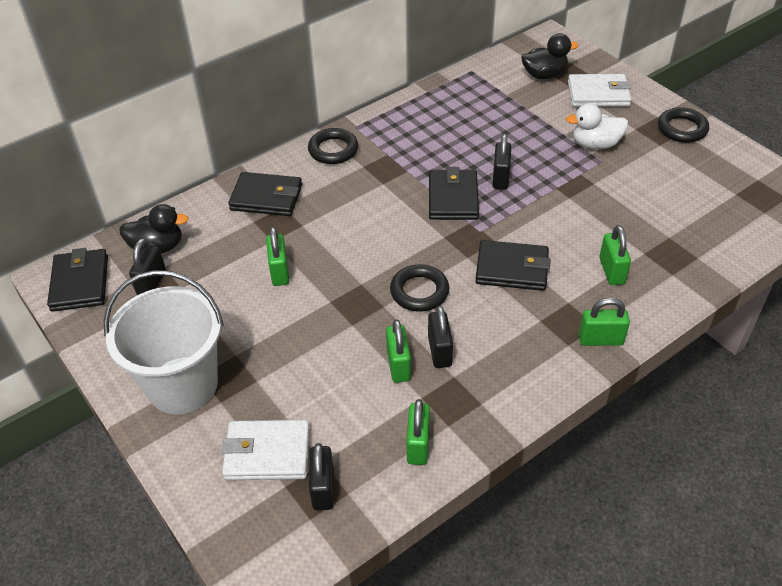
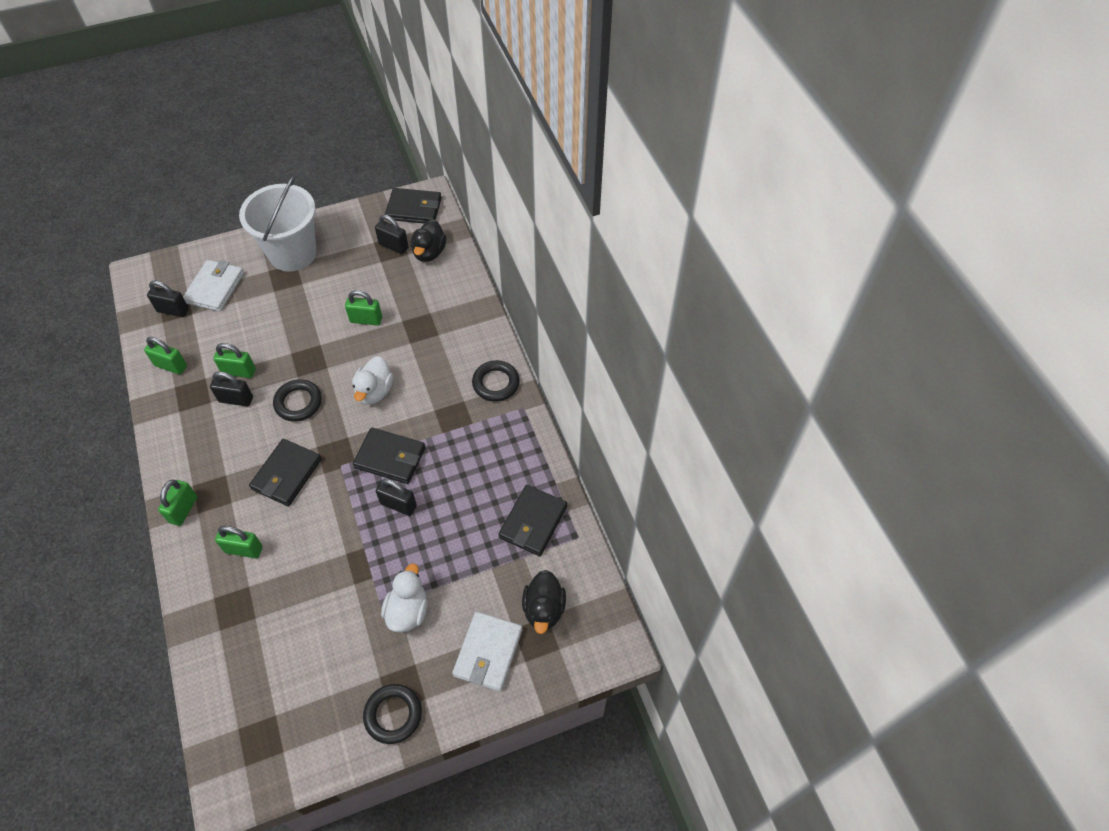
camera: 105 degrees right, 10 degrees up
(266, 197) = (454, 325): black wallet -> black wallet (533, 522)
(378, 233) = (374, 391): none -> white duck

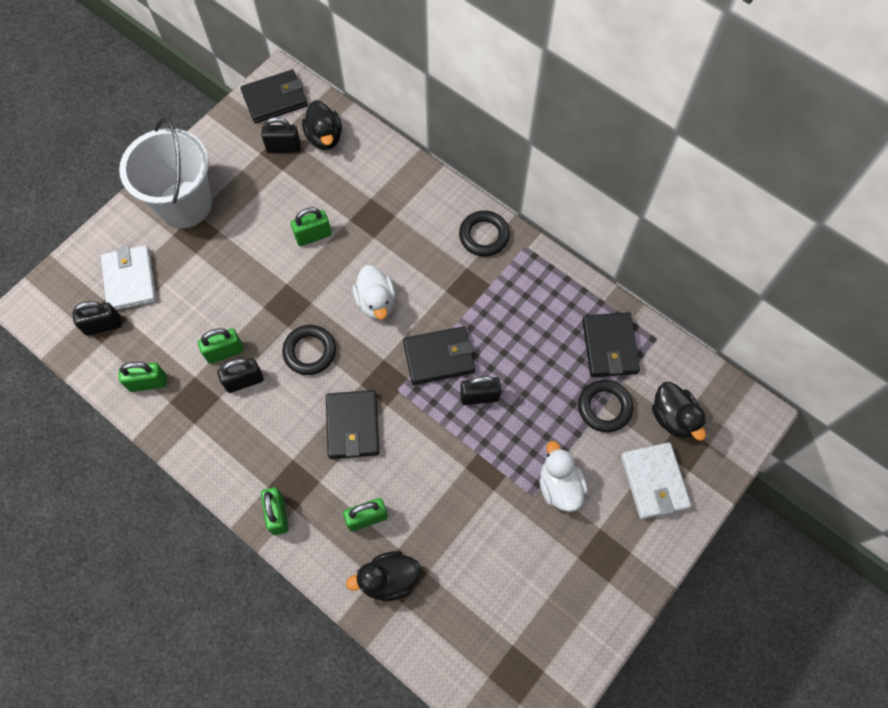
camera: 30 degrees left, 10 degrees up
(223, 605) = (389, 579): none -> black duck
(393, 715) = (614, 582): black ring -> black ring (604, 407)

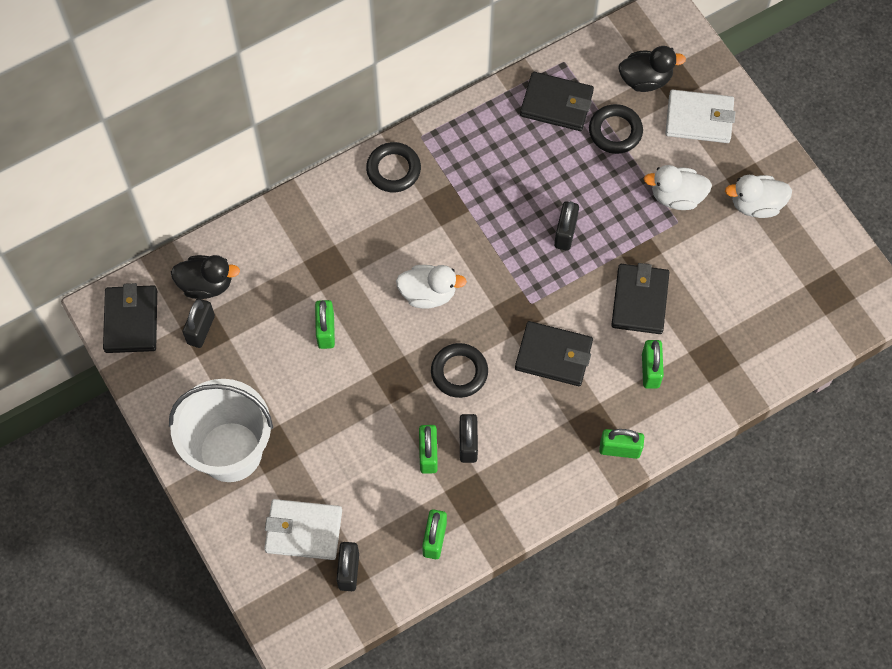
camera: 70 degrees left, 0 degrees up
(389, 579) = (714, 369): black duck -> none
(439, 357) = (511, 255): black wallet -> black wallet (640, 300)
(583, 567) = (756, 204): none -> white duck

